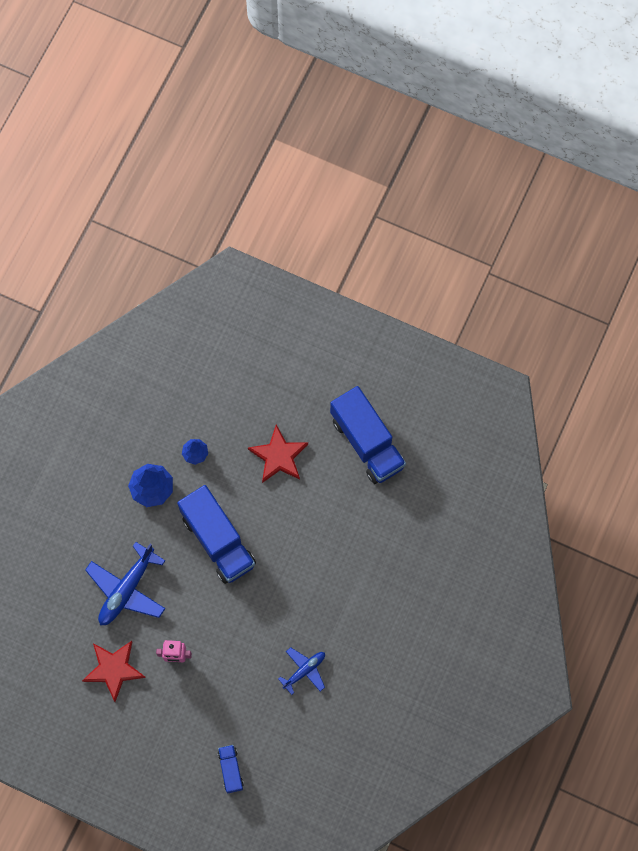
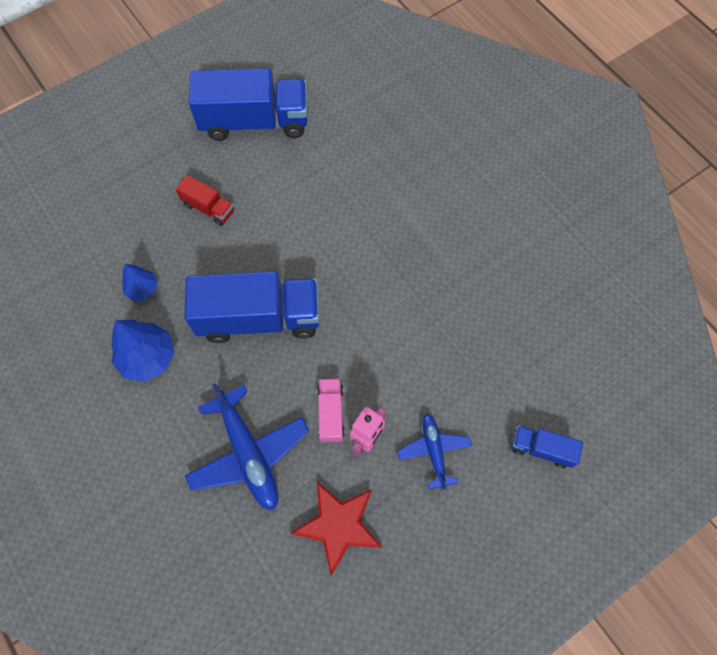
camera: 60 degrees left, 5 degrees down
(180, 625) = (331, 413): none -> pink truck
(278, 456) = (208, 208): red star -> red truck
(304, 670) = (465, 306): blue plane -> blue plane (433, 451)

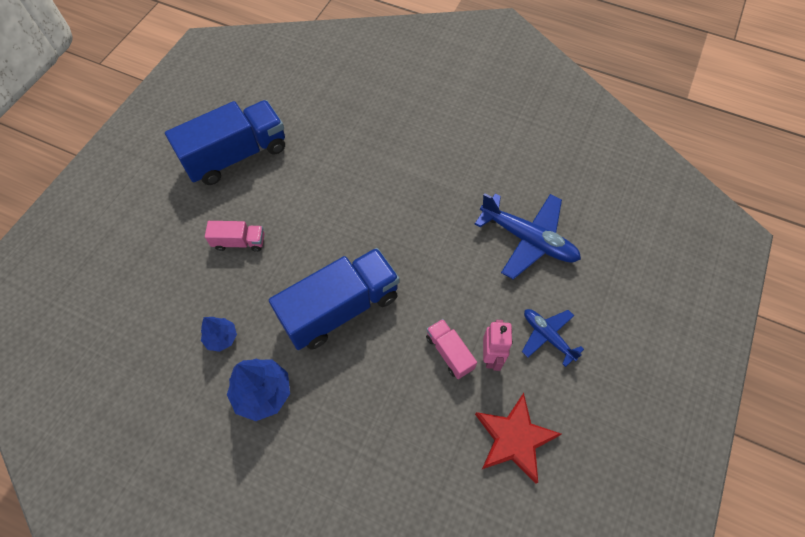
camera: 30 degrees left, 5 degrees down
(208, 208) = (239, 242): red truck -> pink truck
(249, 453) = (403, 424): blue plane -> blue plane (528, 239)
(541, 449) = (622, 290): blue truck -> none

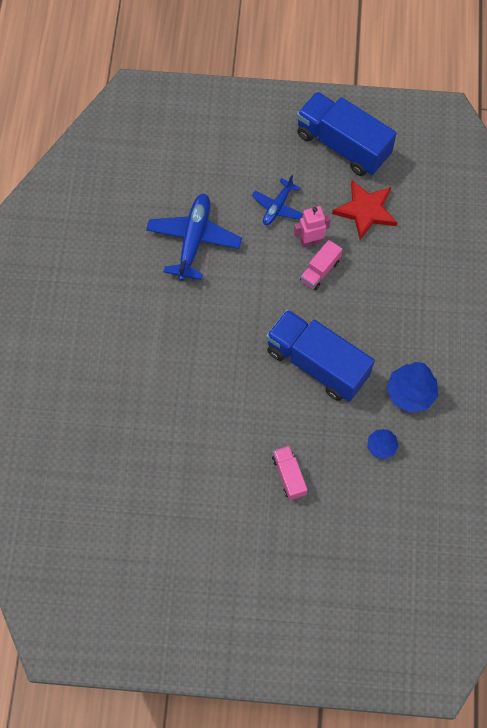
camera: 110 degrees left, 5 degrees up
(236, 155) = (195, 526): blue truck -> blue truck (342, 145)

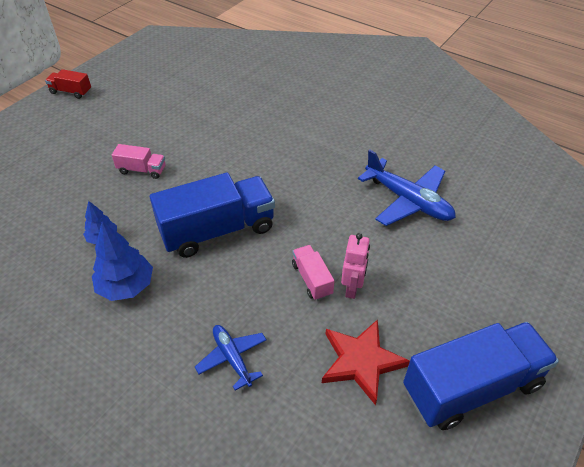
camera: 120 degrees right, 20 degrees down
(220, 650) = (71, 92): none -> red truck
(277, 207) = (412, 280): blue plane -> blue plane (232, 358)

